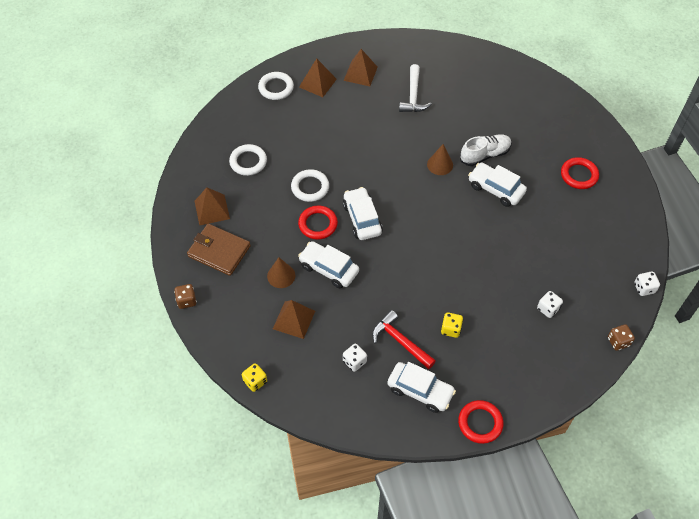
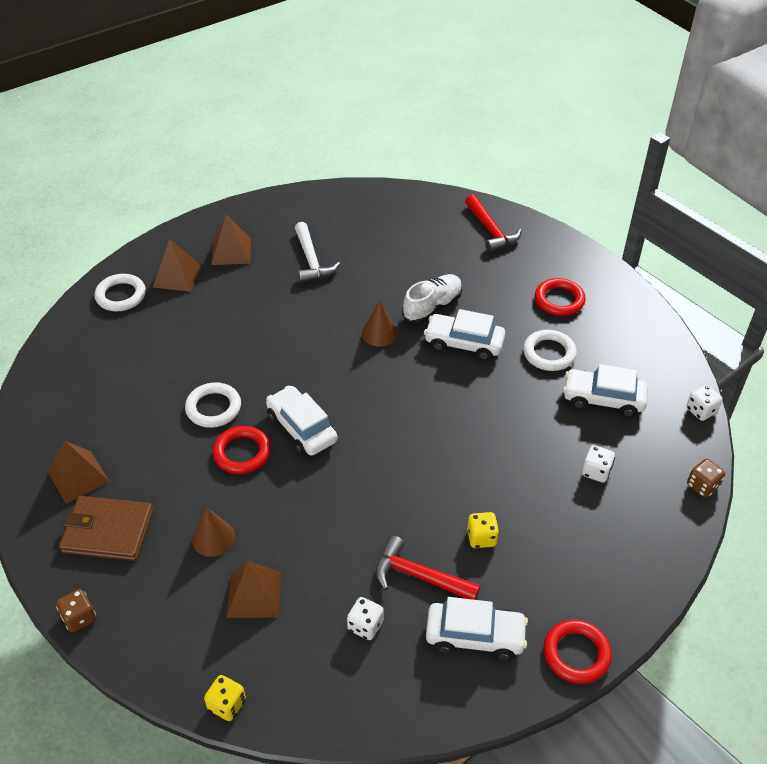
camera: 20 degrees left, 10 degrees down
(248, 162) = (112, 398): white ring -> white ring (549, 353)
(329, 269) = (279, 508): white car -> white car (603, 399)
(552, 106) = (491, 230): none -> red hammer

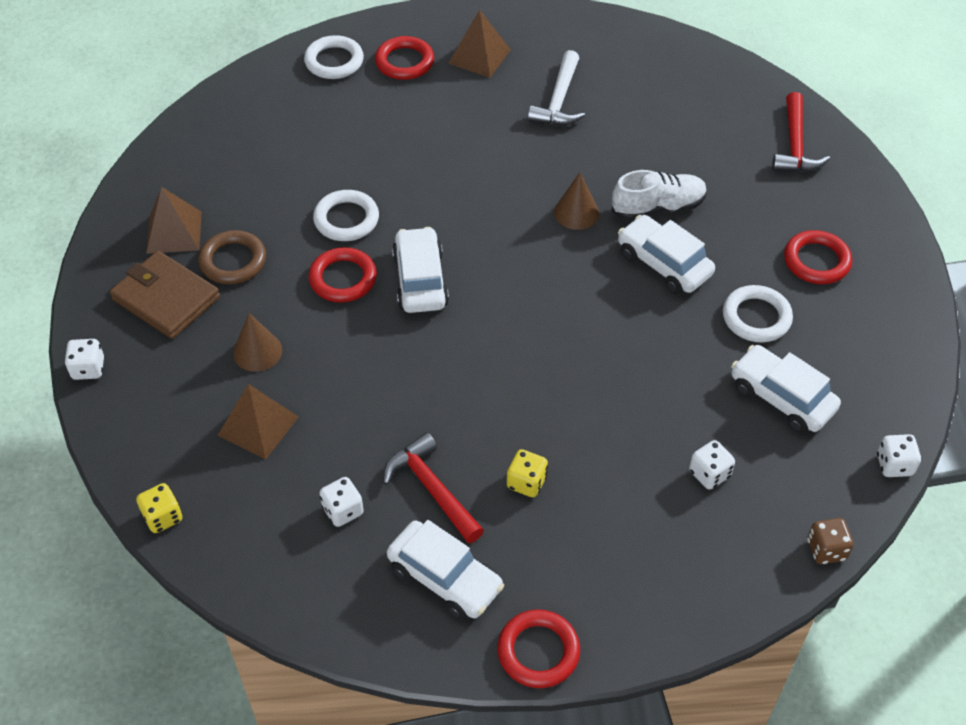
camera: 30 degrees right, 5 degrees up
(79, 618) = (88, 369): brown dice -> white dice
(144, 478) = (233, 261): none -> brown ring
(177, 276) = (404, 62): brown pyramid -> red ring

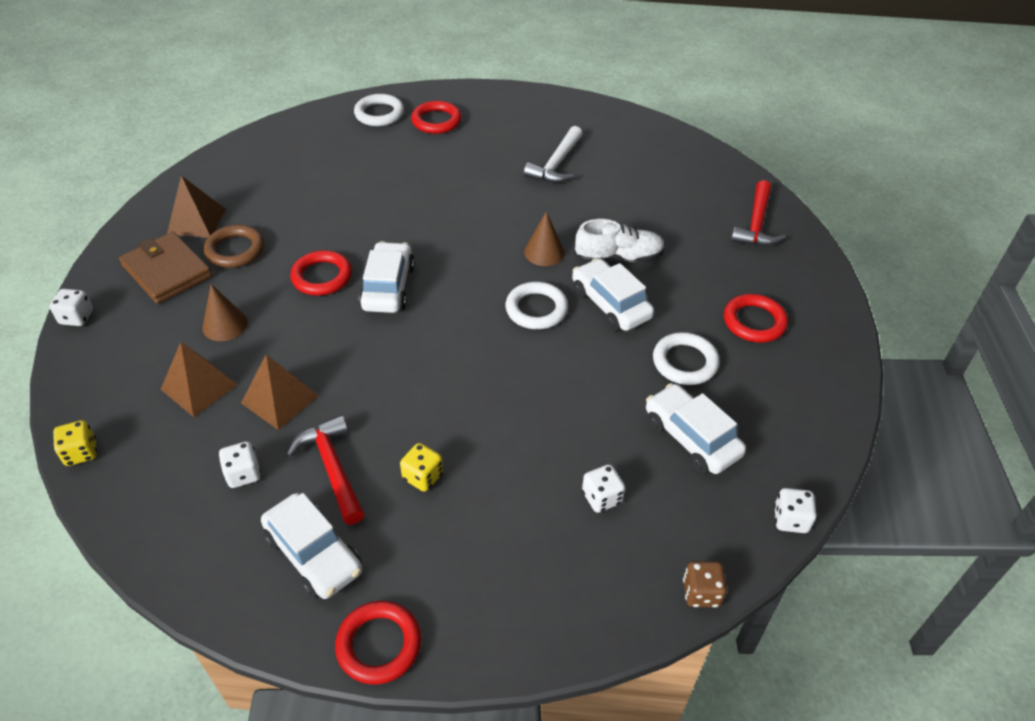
camera: 10 degrees right, 5 degrees down
(346, 219) = (343, 231): white ring -> white ring (536, 309)
(479, 56) = (500, 124): brown pyramid -> brown pyramid (280, 399)

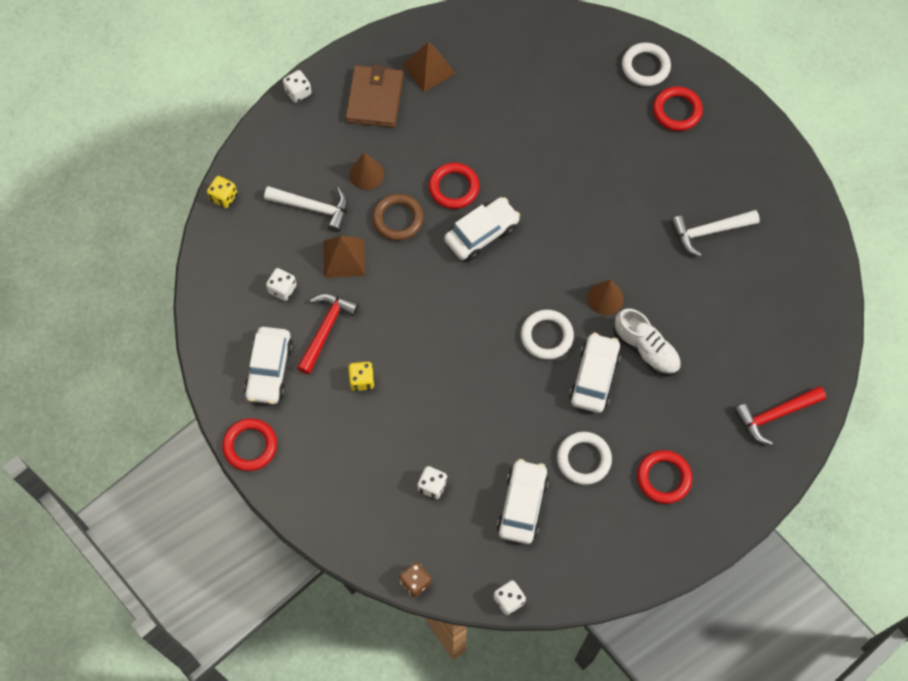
camera: 50 degrees right, 20 degrees up
(199, 387) = (313, 208): brown pyramid -> white hammer
(235, 250) = (427, 117): brown ring -> brown ring (398, 219)

